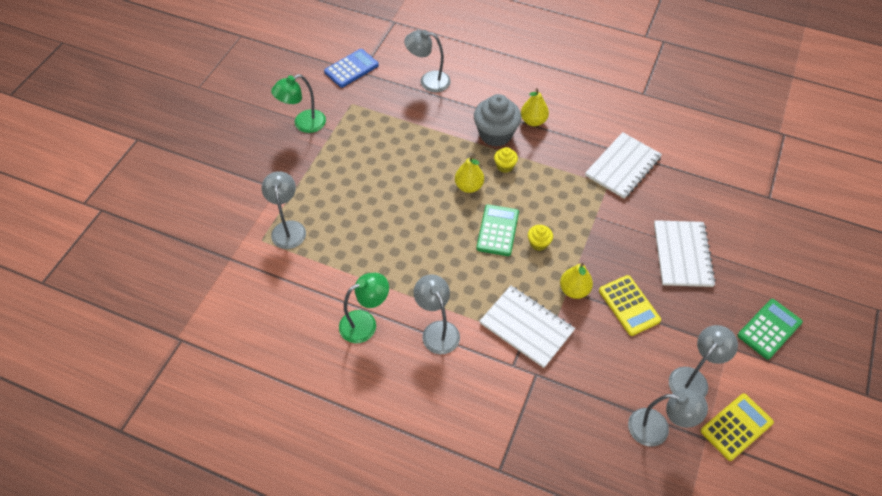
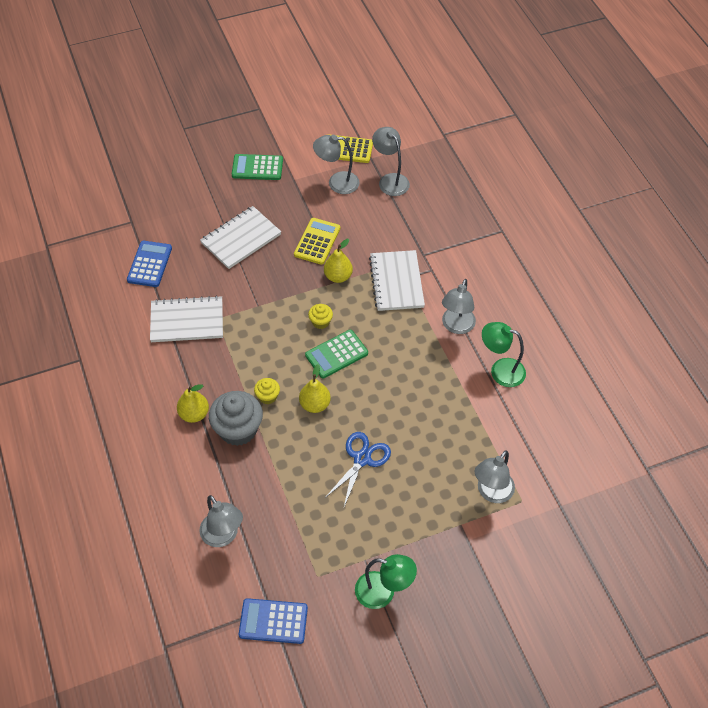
camera: 135 degrees left, 0 degrees up
(398, 180) = (362, 459): none -> blue scissors
(706, 180) = (150, 264): none -> blue calculator

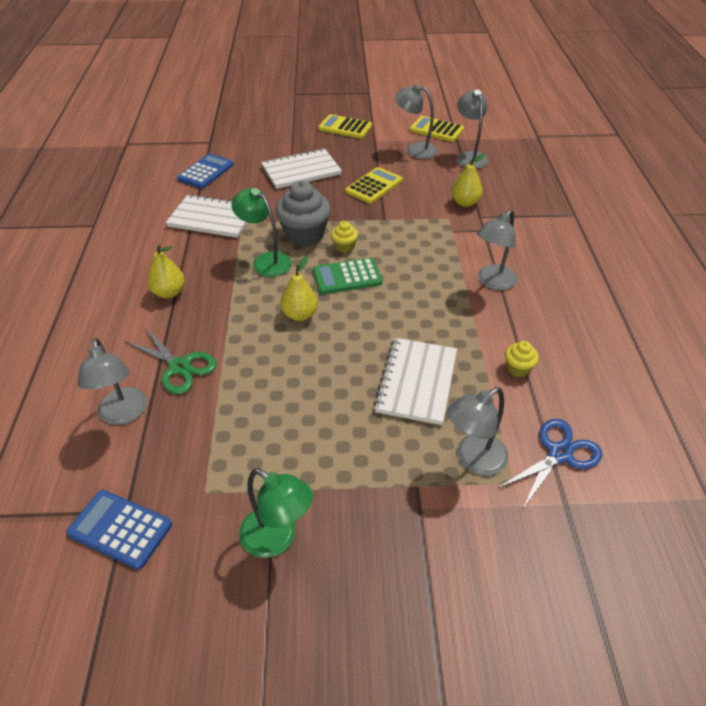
camera: 20 degrees right, 10 degrees down
(238, 429) = (205, 317): grey cupcake -> grey cupcake (304, 235)
(243, 482) = (180, 367): none -> green scissors
(257, 167) = (345, 127): green calculator -> yellow calculator
(267, 396) = (253, 296): yellow cupcake -> yellow cupcake (518, 368)
(338, 276) = (381, 216): yellow pear -> yellow pear (465, 203)
(362, 459) = (326, 379): blue scissors -> blue scissors (559, 454)
(396, 282) = (441, 232): white notebook -> white notebook (417, 382)
(500, 370) = (531, 334): green lamp -> green lamp (266, 261)

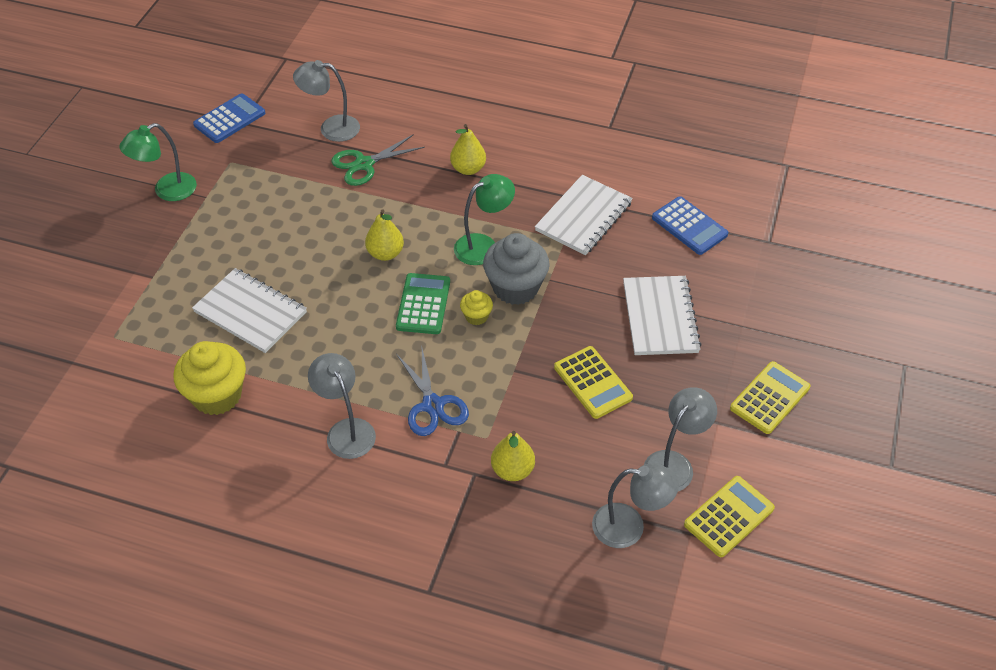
camera: 110 degrees right, 5 degrees up
(473, 460) = (149, 320): grey lamp -> none
(518, 368) = (217, 395): yellow cupcake -> yellow cupcake, size x2.03
(559, 454) = (113, 380): blue scissors -> blue scissors (432, 405)

